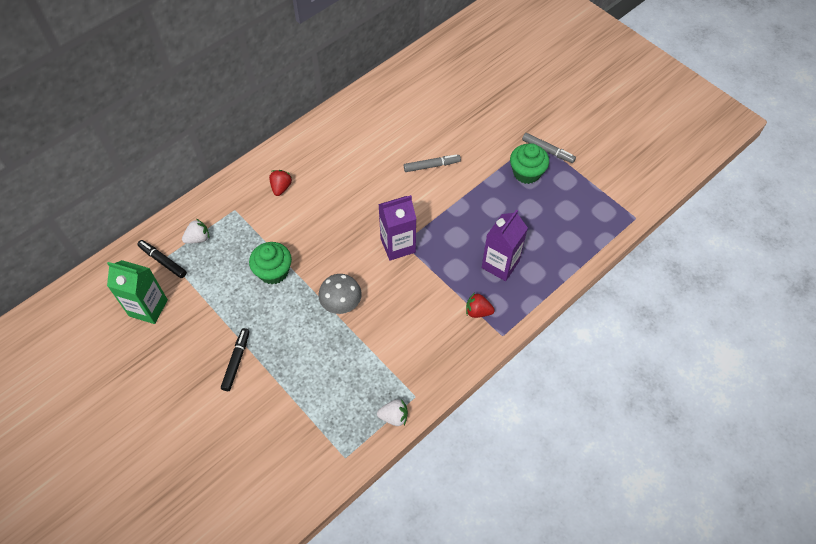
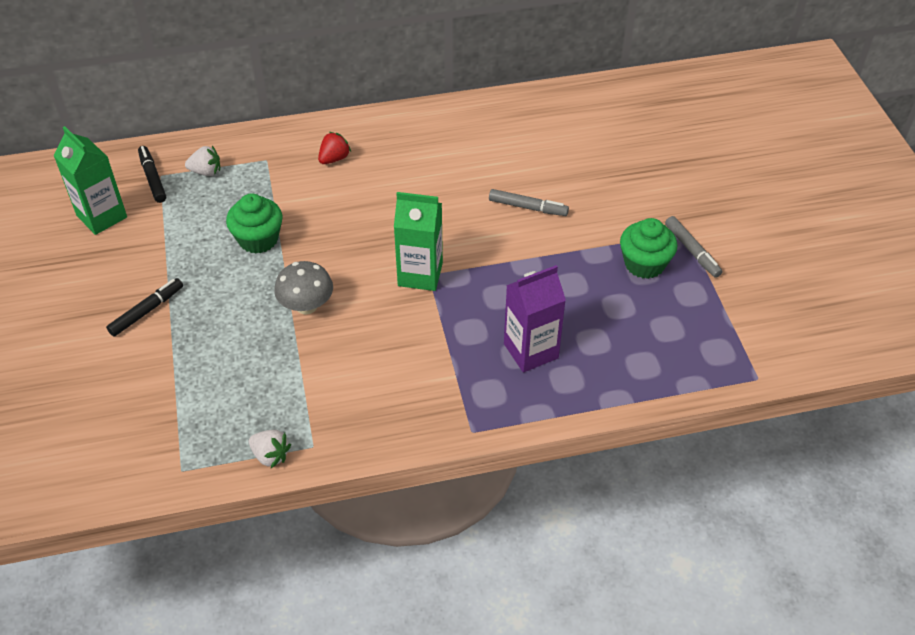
camera: 30 degrees right, 10 degrees down
(398, 245) = (420, 274): purple carton -> green carton
(478, 311) = (461, 390): red strawberry -> none

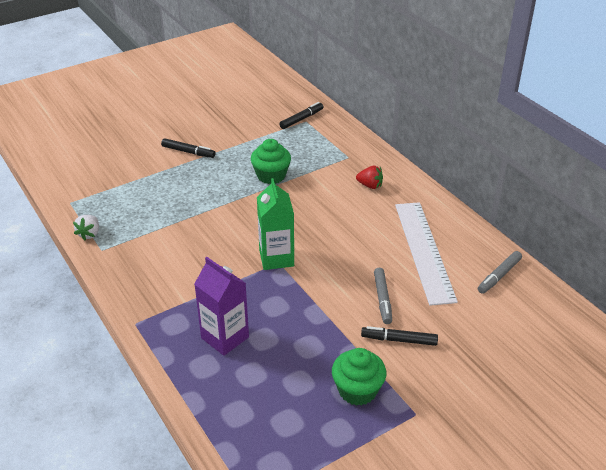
camera: 70 degrees right, 10 degrees down
(102, 216) = (257, 112): green carton -> none
(206, 172) = (320, 137): white strawberry -> none
(306, 306) = (221, 213): grey mushroom -> none
(469, 153) = (424, 251): none -> white ruler
(590, 214) = (399, 340): none -> black marker
(692, 251) = (393, 422): grey marker -> grey marker (499, 276)

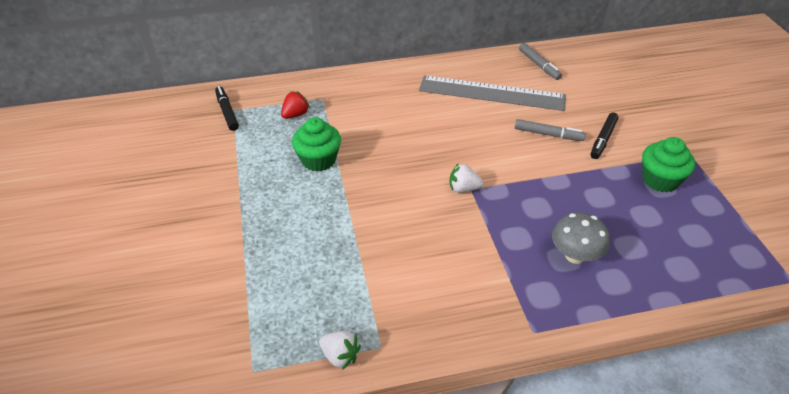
camera: 70 degrees left, 5 degrees up
(188, 152) = (221, 220): black marker -> none
(225, 337) = (575, 255): purple carton -> grey mushroom
(276, 258) = (463, 189): green carton -> white strawberry
(370, 185) = (379, 97): red strawberry -> red strawberry (295, 115)
(424, 251) = (491, 93): white ruler -> grey ruler

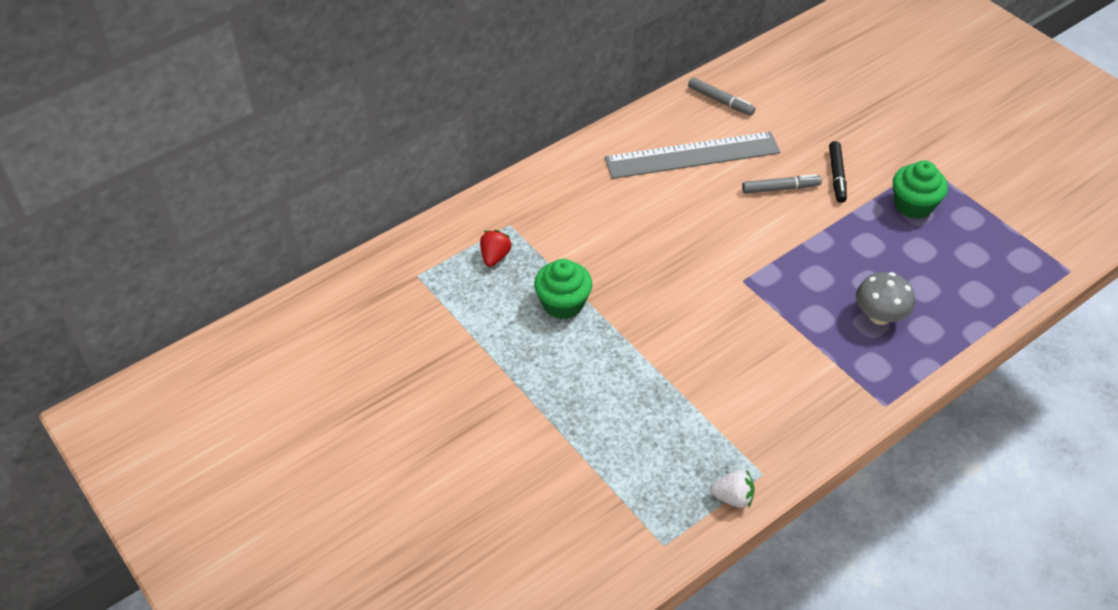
camera: 25 degrees left, 5 degrees up
(227, 112) = (412, 280): black marker -> none
(463, 189) = (735, 283): white strawberry -> none

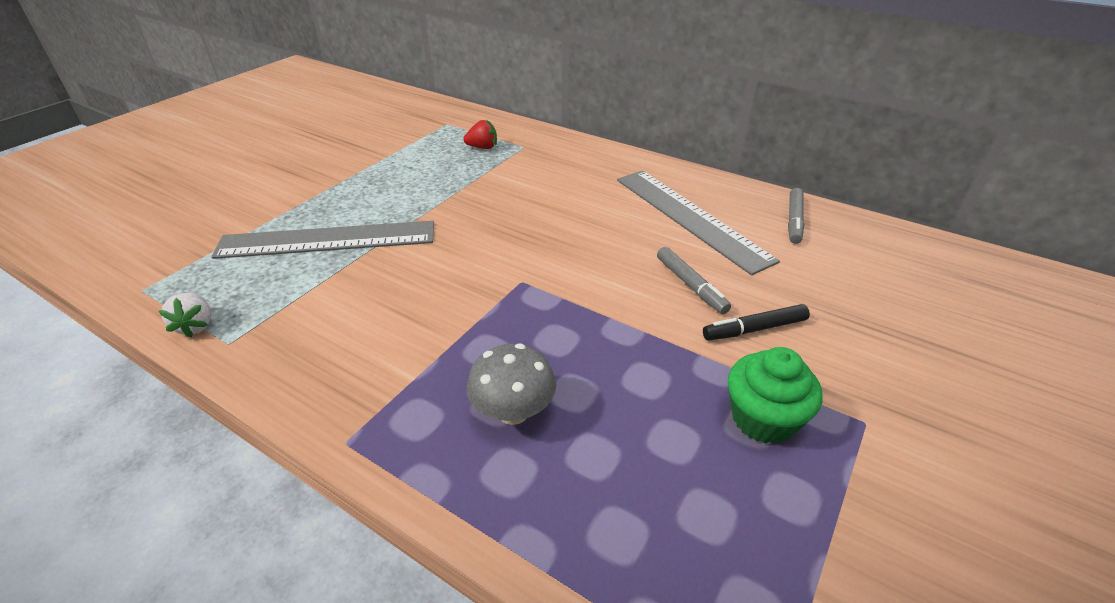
camera: 70 degrees right, 10 degrees down
(563, 303) = (441, 185): green cupcake -> none
(630, 401) = (327, 240): none -> grey ruler

